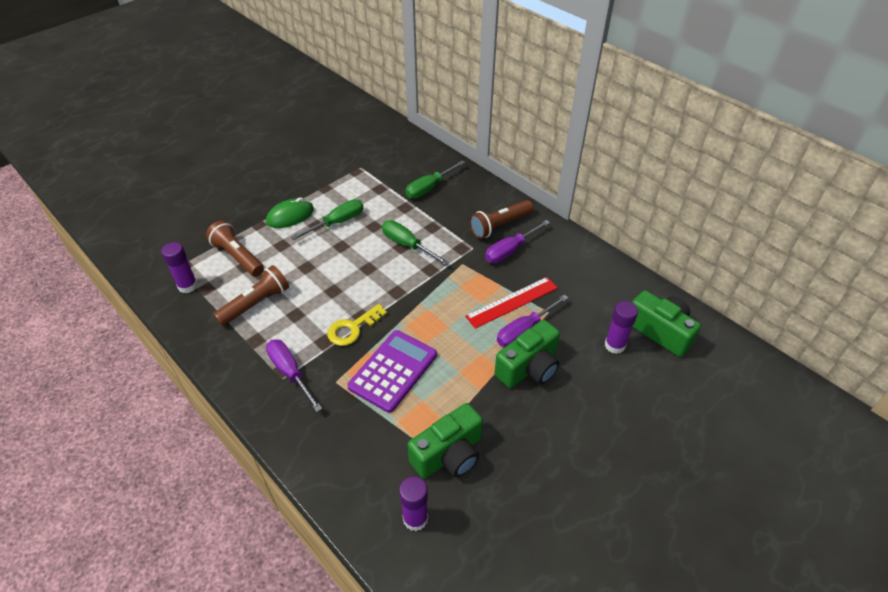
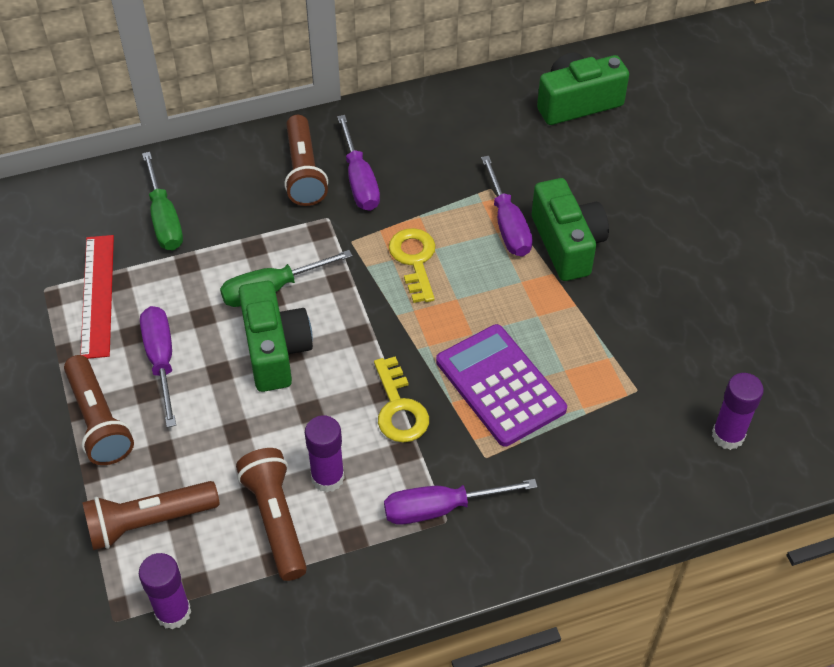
camera: 65 degrees left, 5 degrees up
(290, 216) = (99, 421): green mouse -> brown flashlight
(337, 222) = (161, 360): green screwdriver -> purple screwdriver
(449, 454) = (656, 371): green camera -> green camera (275, 350)
(466, 296) = (414, 260): none -> yellow key
(512, 302) = (453, 217): red ruler -> red ruler (98, 295)
(614, 345) = (575, 151): purple glue stick -> purple glue stick (327, 477)

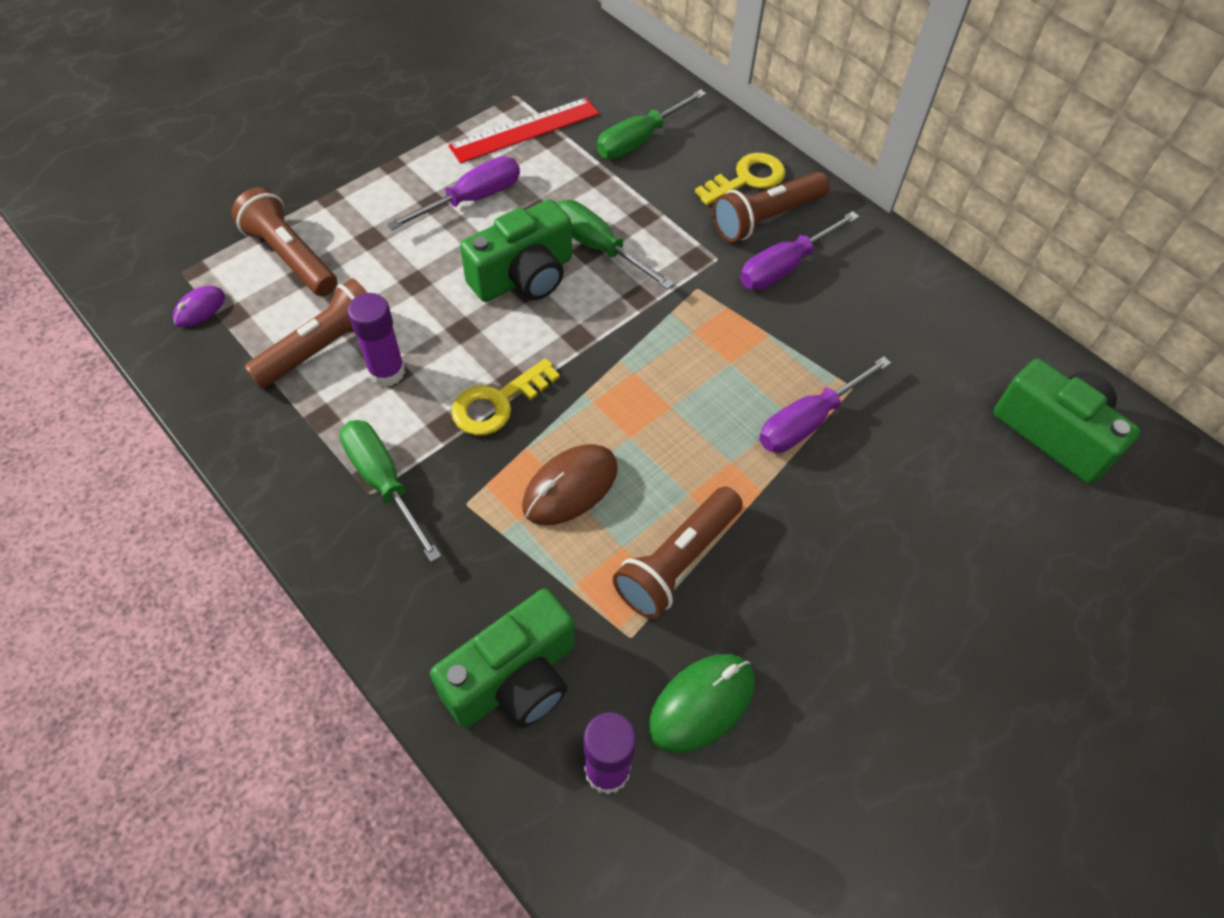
camera: 65 degrees right, 5 degrees up
(99, 421) = (386, 183): brown flashlight -> brown flashlight (677, 561)
(173, 612) = (200, 309): purple glue stick -> purple mouse
(414, 260) = (703, 350): yellow key -> yellow key (747, 179)
(441, 508) = (384, 482): purple screwdriver -> green screwdriver
(500, 385) = (570, 487): purple calculator -> brown mouse
(567, 244) = (816, 492): green camera -> green camera (514, 679)
(699, 367) = (702, 704): none -> green mouse

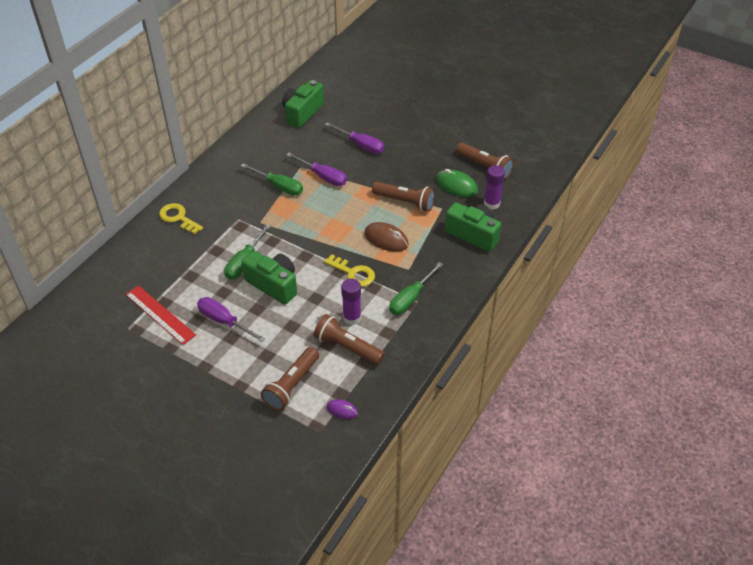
camera: 105 degrees left, 10 degrees down
(639, 140) = (157, 264): green screwdriver -> green screwdriver (279, 186)
(766, 218) = (205, 207): brown flashlight -> brown flashlight (484, 167)
(784, 267) = (236, 196): purple screwdriver -> purple screwdriver (361, 145)

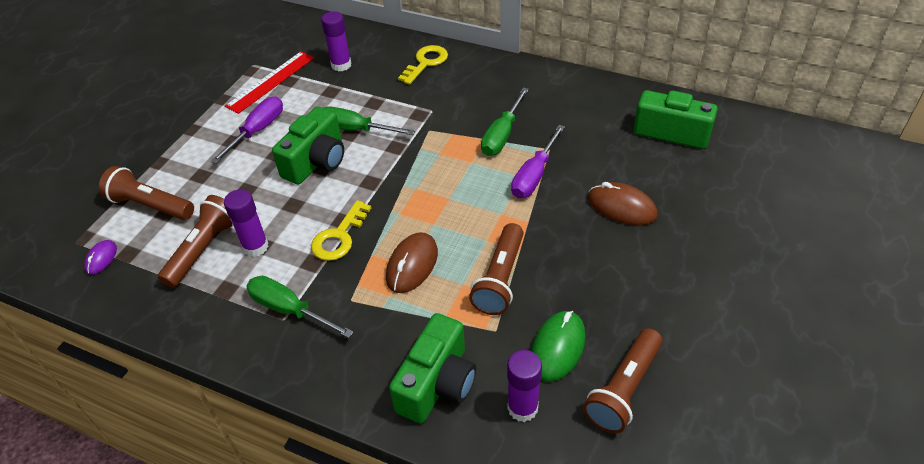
camera: 85 degrees right, 0 degrees up
(157, 268) = (341, 65): none -> purple glue stick
(361, 145) = (621, 207): purple screwdriver -> brown mouse

